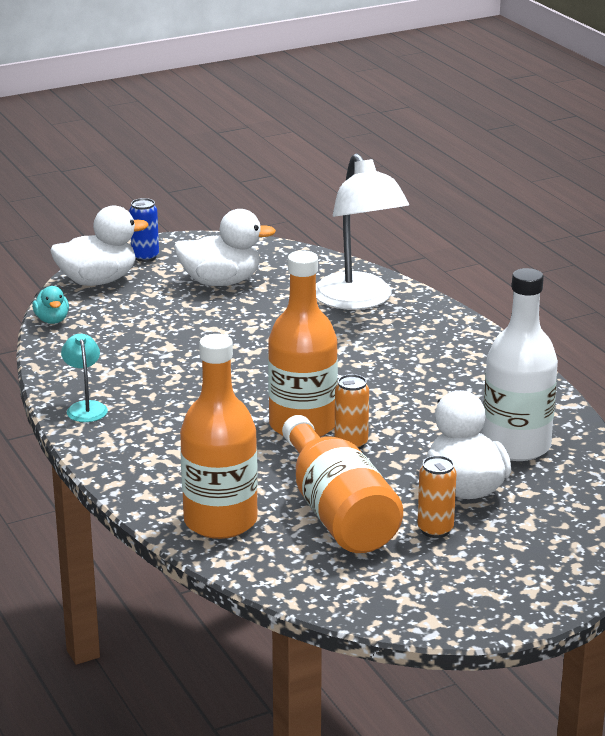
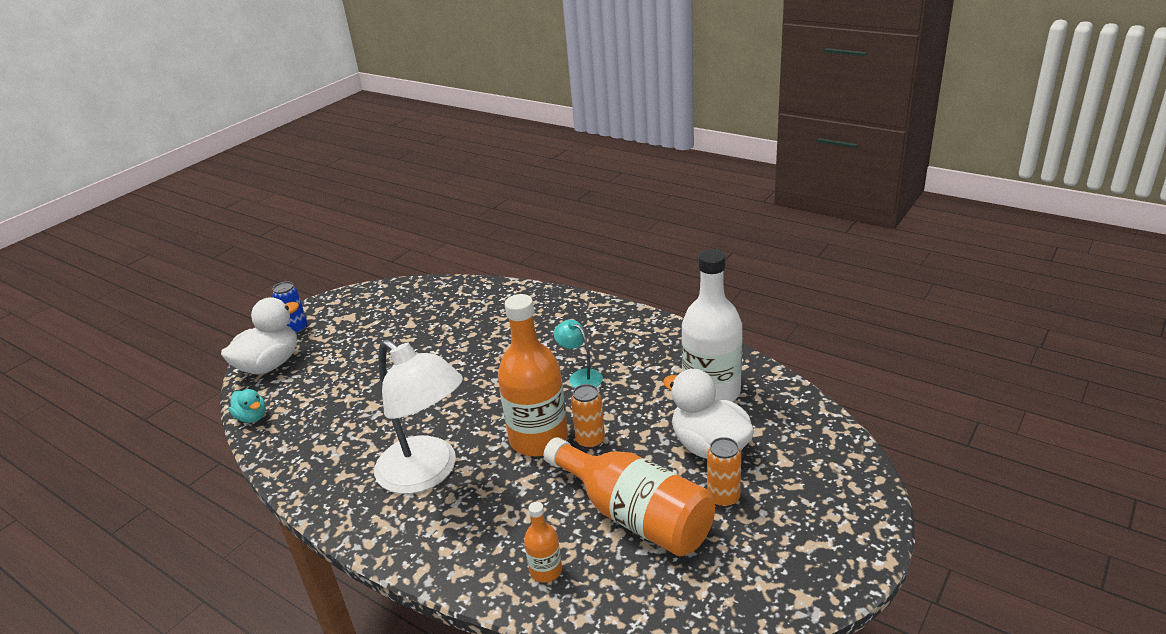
camera: 25 degrees left, 5 degrees up
(85, 407) = (340, 497): turquoise lamp -> turquoise lamp (580, 376)
(220, 521) = (546, 571): orange bottle -> orange bottle, size x0.46
(221, 282) = (375, 330): white duck -> none
(358, 300) = (493, 309): white lamp -> white lamp (427, 473)

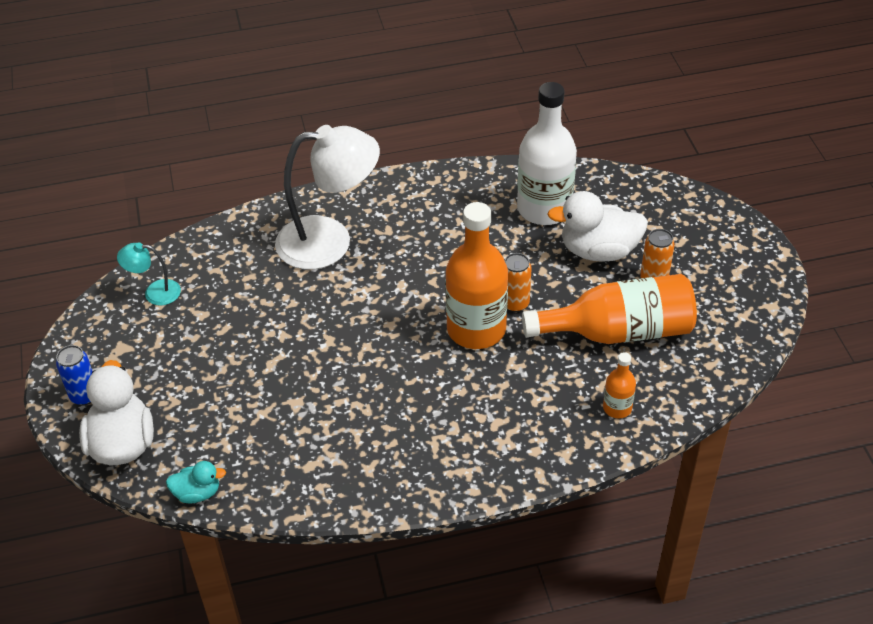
camera: 50 degrees left, 15 degrees up
(427, 473) = (434, 414): white lamp -> white lamp (330, 241)
(580, 376) = (432, 260): turquoise lamp -> turquoise lamp (154, 292)

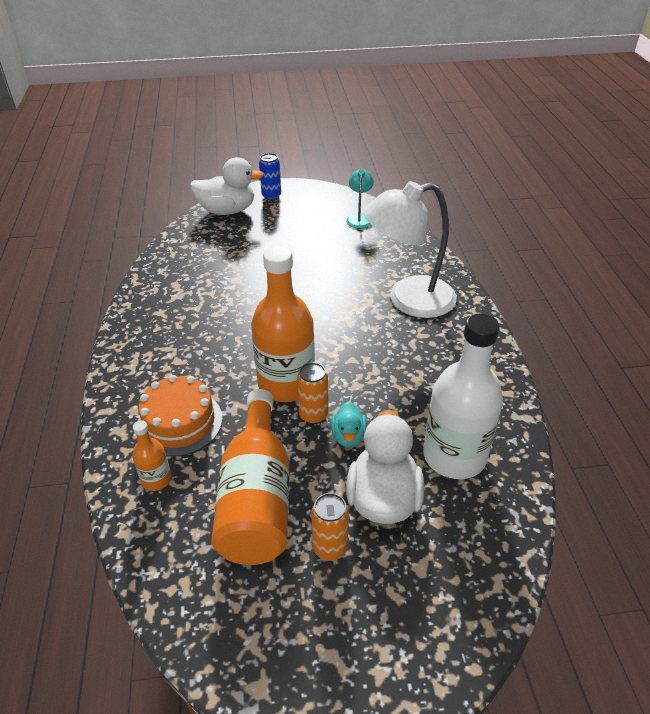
camera: 95 degrees right, 5 degrees down
(197, 493) = (174, 238): turquoise duck -> turquoise duck (348, 436)
(330, 241) = (408, 300): white lamp -> white lamp turned 75 degrees clockwise
(544, 406) = (179, 422): none -> orange cake

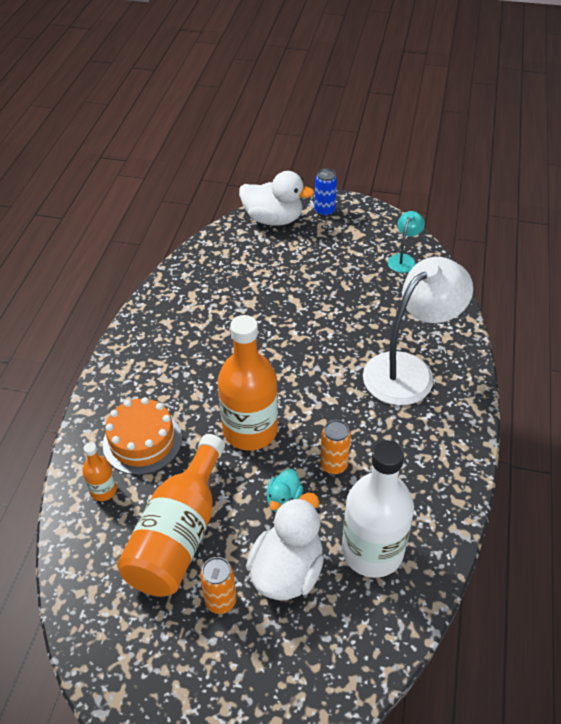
camera: 20 degrees right, 5 degrees up
(313, 415) = (261, 469): orange can -> orange can (333, 465)
(408, 300) = (409, 370): white lamp -> white lamp turned 135 degrees clockwise

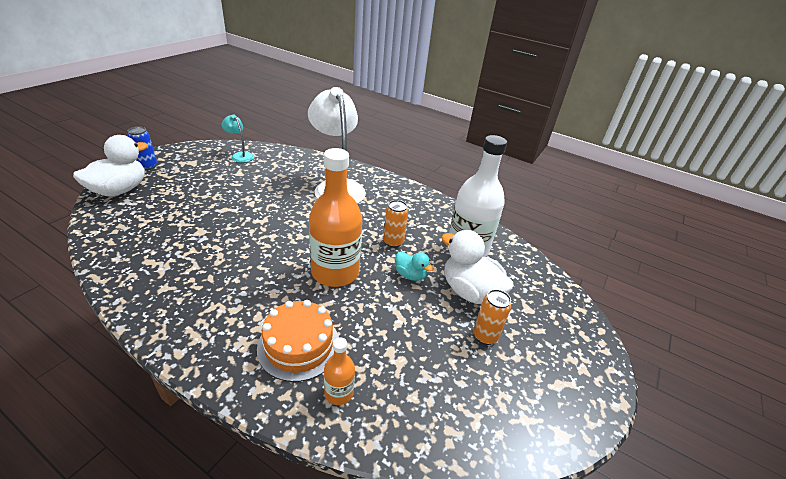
camera: 75 degrees left, 10 degrees down
(179, 534) = (414, 345): orange bottle -> none

